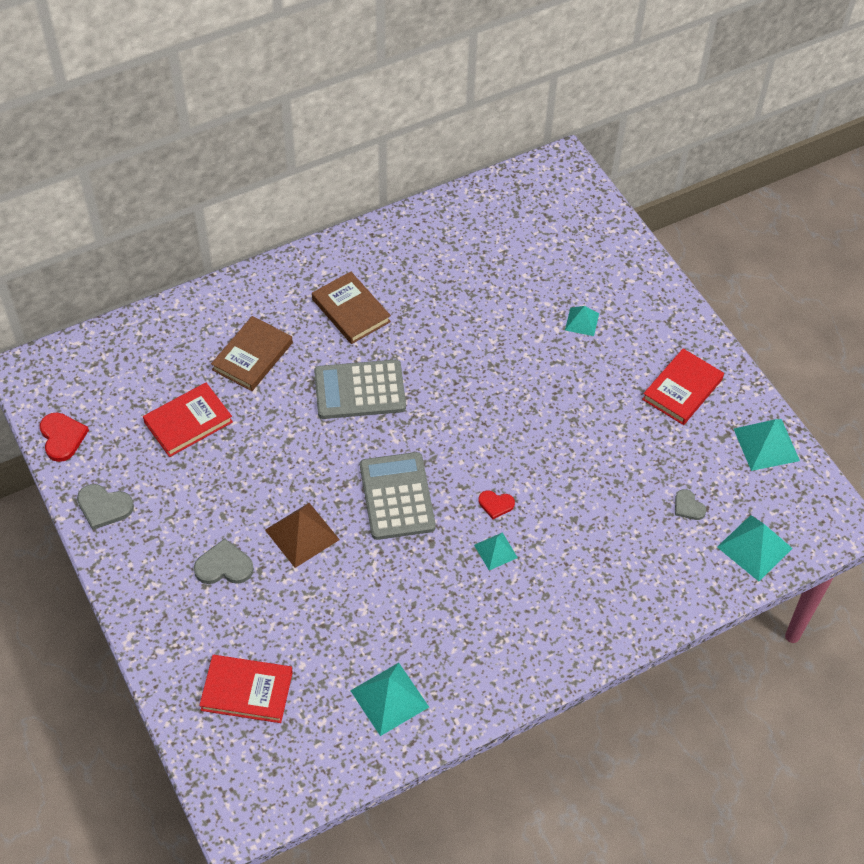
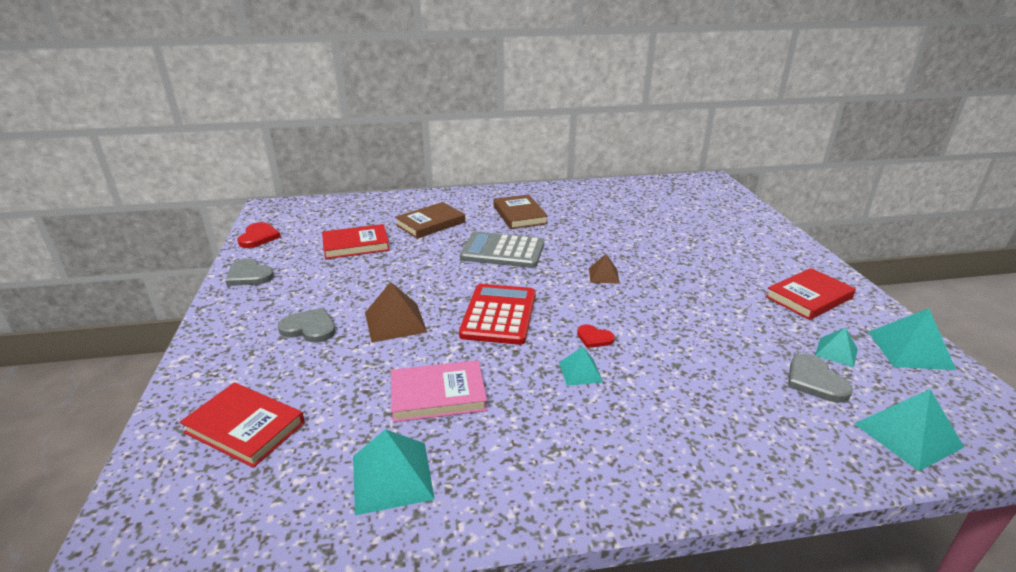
camera: 20 degrees right, 25 degrees down
(386, 612) = (438, 395): none -> pink book
(397, 496) = (499, 315): grey calculator -> red calculator
(480, 406) = (604, 275): none -> brown pyramid
(582, 321) = (712, 246): turquoise pyramid -> turquoise pyramid (836, 352)
(688, 506) = (815, 381): grey heart -> grey heart, size x1.57

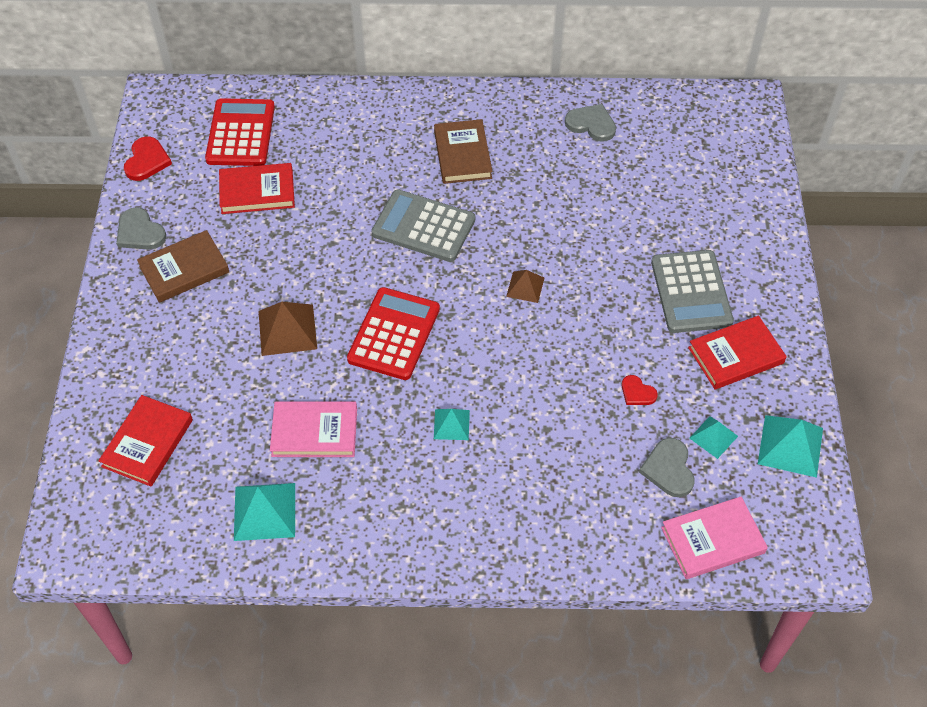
camera: 10 degrees right, 25 degrees up
(245, 427) = (147, 443): red book -> red book turned 75 degrees clockwise
(309, 328) = (203, 326): grey heart -> grey heart (591, 124)
(339, 218) = (240, 133): none -> red calculator
(430, 223) = (349, 159): brown book -> brown book (184, 269)
(594, 338) = (480, 382): red heart -> red heart (637, 392)
(742, 266) = (691, 292): none -> grey calculator
(908, 435) = (712, 540): turquoise pyramid -> pink book

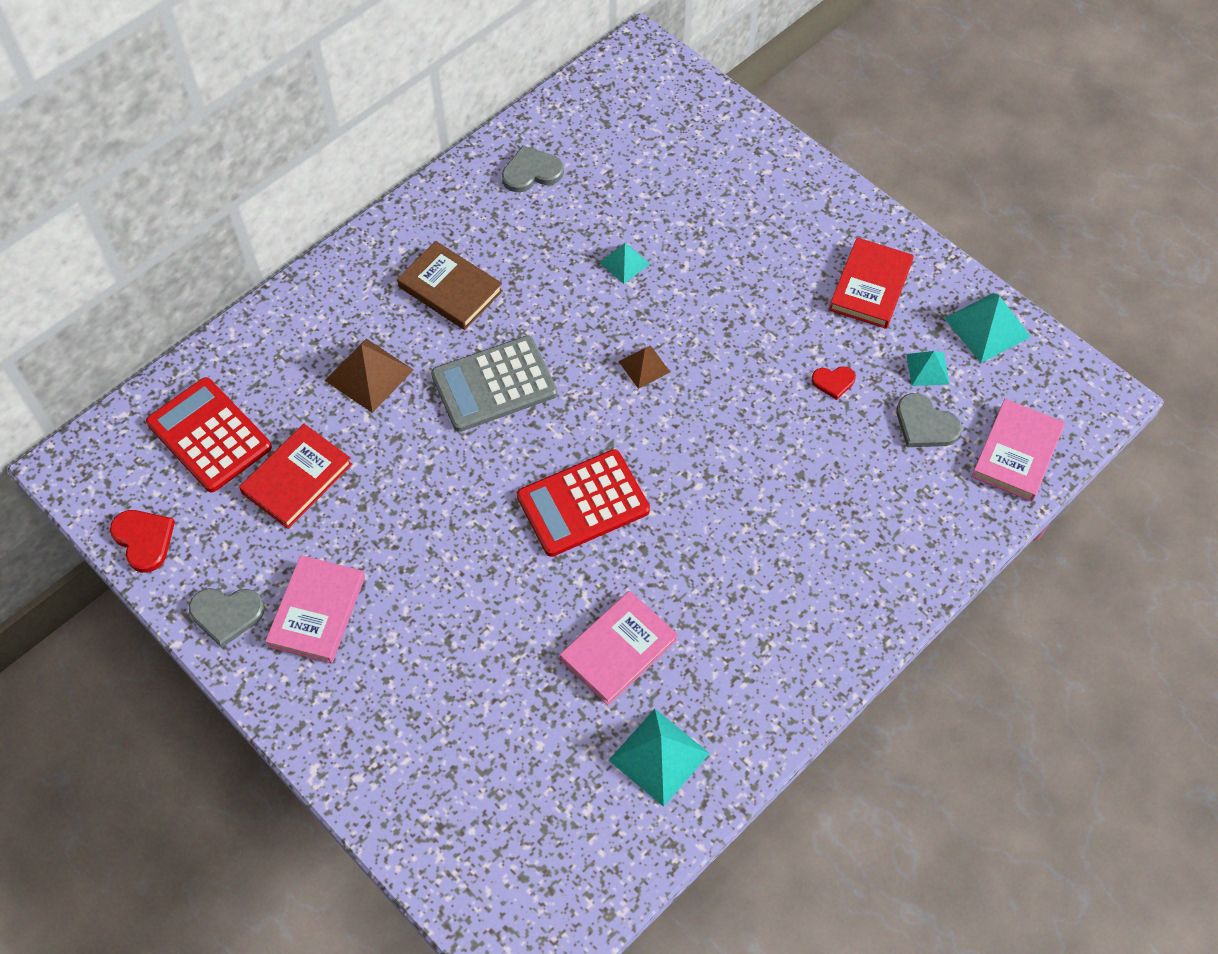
camera: 45 degrees left, 5 degrees up
(147, 443) = (483, 797): red book -> none
(184, 269) = (317, 611): brown book -> pink book
(287, 330) = (484, 582): brown pyramid -> brown pyramid (369, 375)
(394, 334) = (583, 504): red calculator -> red calculator turned 90 degrees counterclockwise
(451, 424) = (722, 539): turquoise pyramid -> turquoise pyramid (624, 263)
(691, 292) = (779, 260): grey calculator -> none

